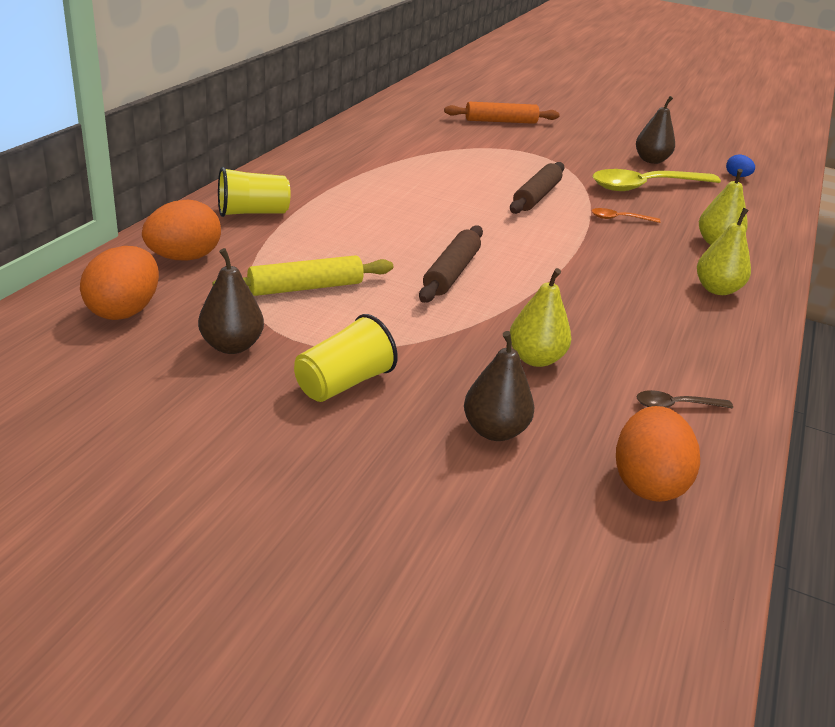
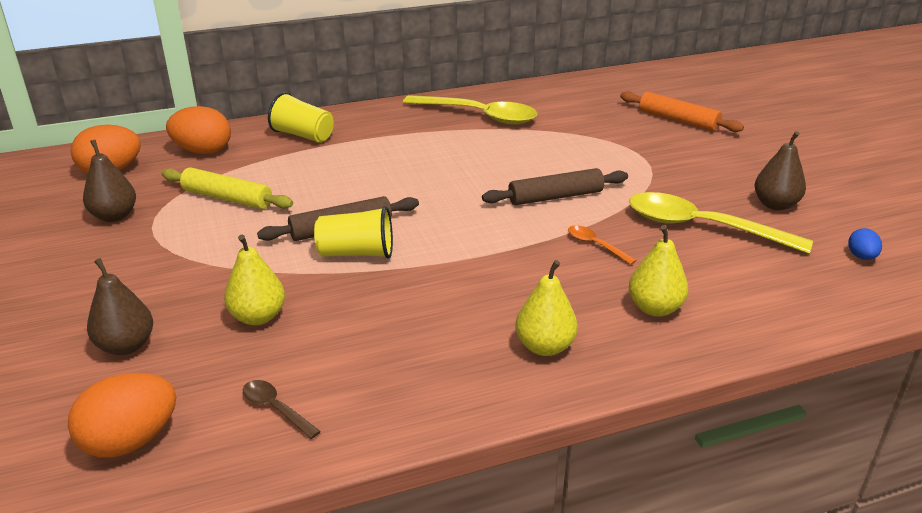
camera: 50 degrees right, 0 degrees up
(343, 383) = (117, 268): yellow cup -> yellow cup (356, 253)
(365, 154) = (478, 116): none -> yellow spoon

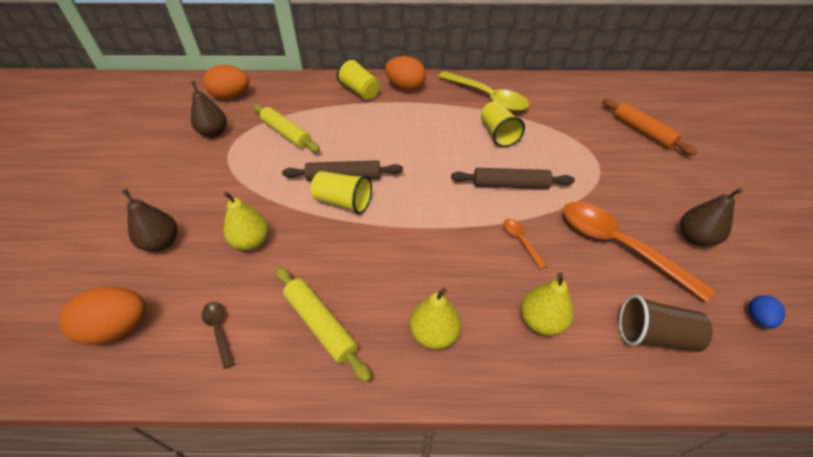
camera: 20 degrees right, 15 degrees up
(203, 151) = (292, 92): orange egg -> orange egg (405, 87)
(405, 371) = (321, 324): none -> yellow rolling pin
(513, 150) = (498, 134): none -> yellow cup
(702, 227) = (618, 246): yellow spoon -> orange spoon
(772, 293) = (653, 335): none -> brown cup

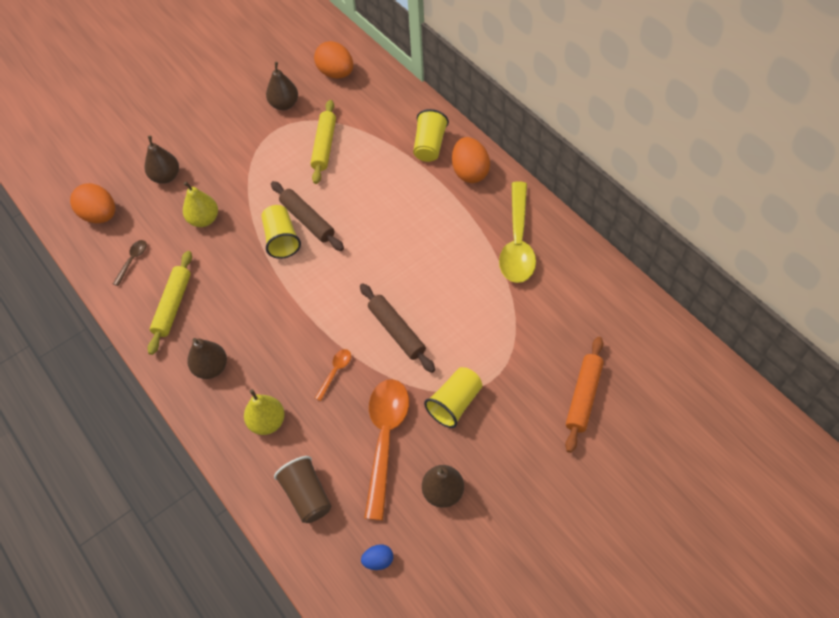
camera: 55 degrees right, 10 degrees up
(434, 333) = (211, 368): yellow pear -> brown pear
(498, 134) = (463, 284): yellow cup -> yellow cup (455, 403)

